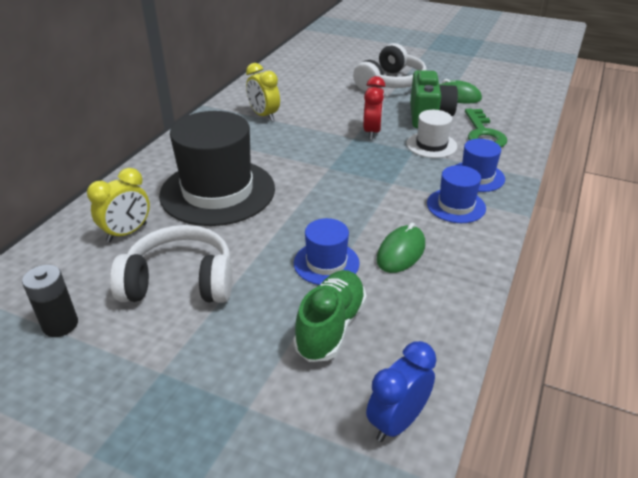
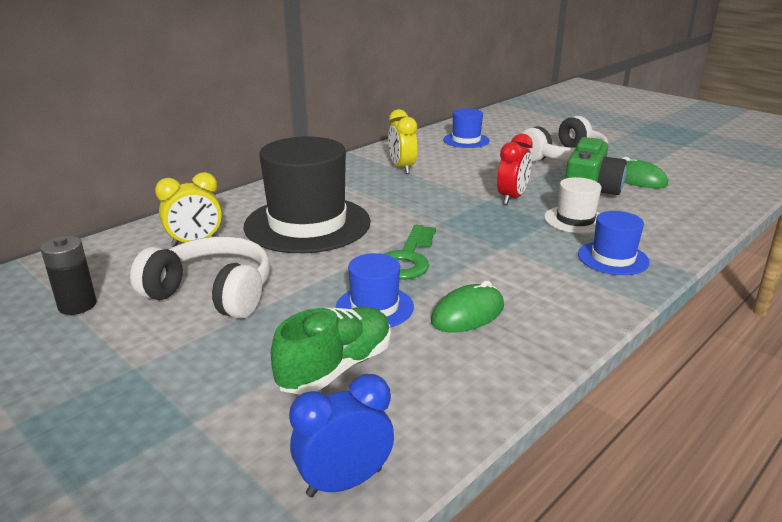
camera: 20 degrees right, 10 degrees down
(456, 206) = (567, 282): blue hat -> blue hat (466, 140)
(483, 134) = (648, 219): green key -> green key (407, 258)

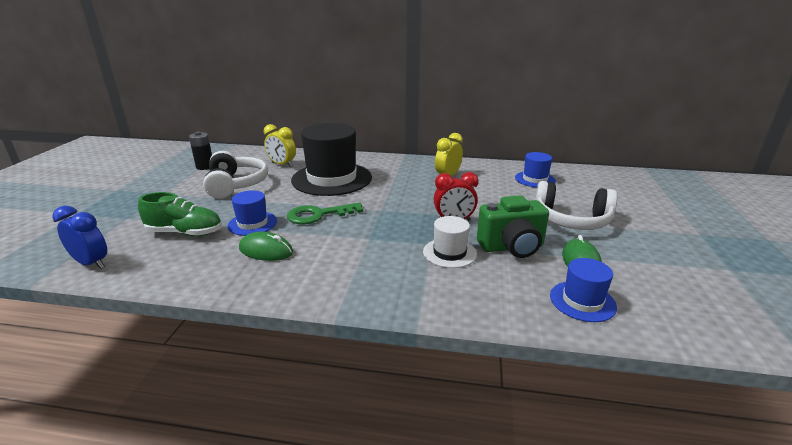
camera: 55 degrees right, 0 degrees up
(613, 258) = (399, 283): blue hat -> blue hat (582, 301)

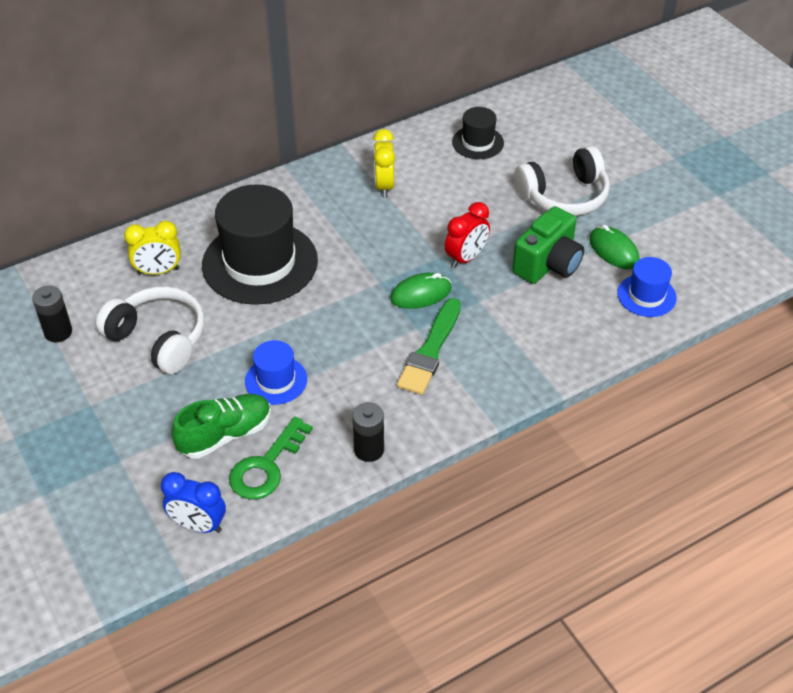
camera: 40 degrees left, 20 degrees up
(91, 263) = (198, 525): blue clock -> blue clock turned 150 degrees counterclockwise
(235, 281) = (369, 450): none -> black battery
(266, 251) = (343, 403): green mouse -> green mouse (421, 294)
(318, 215) = (326, 327): green key -> green key (266, 466)
(359, 252) = (430, 350): none -> green brush
(449, 253) = (505, 303): white hat -> none
(535, 179) = (477, 142): blue hat -> black hat

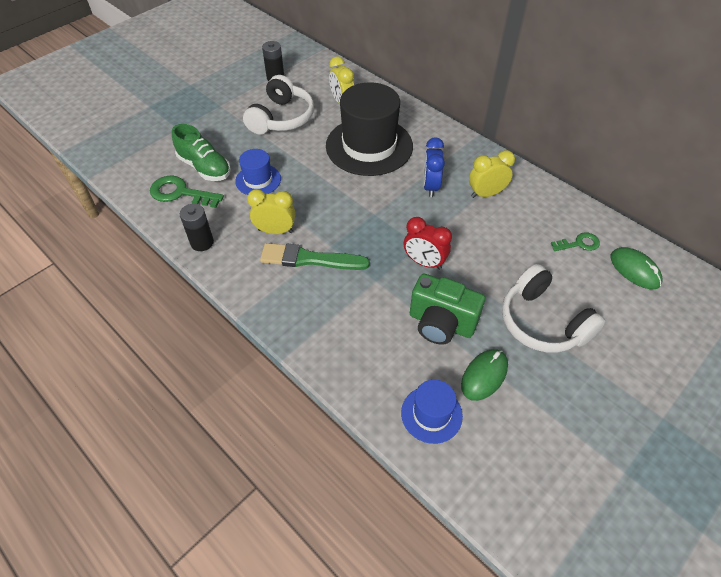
camera: 75 degrees right, 5 degrees up
(198, 525) = (129, 173): blue clock -> blue clock (430, 187)
(374, 375) = (275, 231): none -> yellow clock
(421, 294) = (370, 241): green mouse -> green mouse (634, 270)
(477, 142) = (579, 244): black hat -> green key

